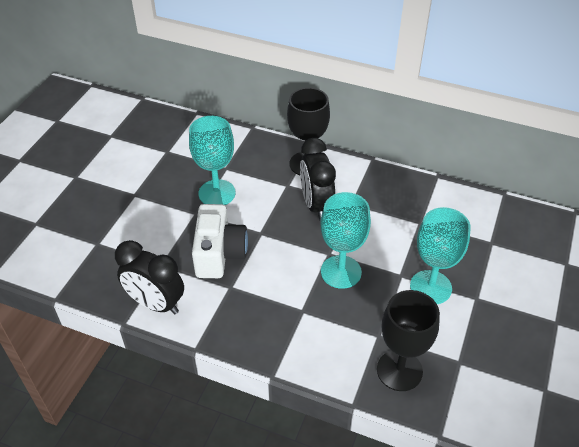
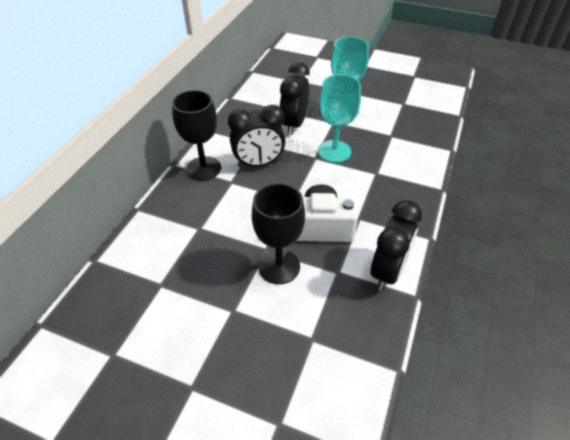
camera: 90 degrees left, 0 degrees up
(217, 193) = (237, 233): turquoise goblet -> none
(390, 235) = (294, 124): none -> black clock
(399, 370) = (417, 128): black goblet -> black goblet (279, 266)

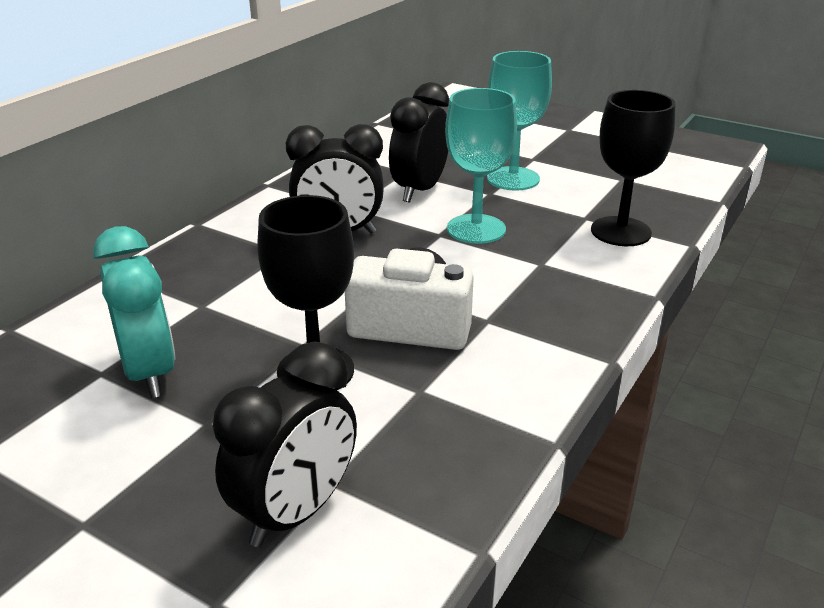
camera: 10 degrees right, 15 degrees down
(188, 281) = (149, 373): none -> turquoise clock
(203, 168) = (244, 231): black goblet -> black goblet (620, 231)
(387, 272) = (513, 400): black clock -> black clock (296, 512)

